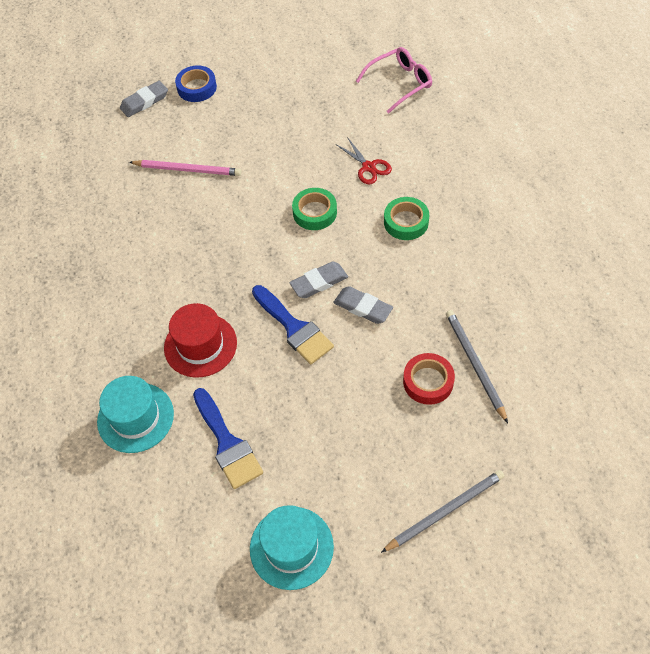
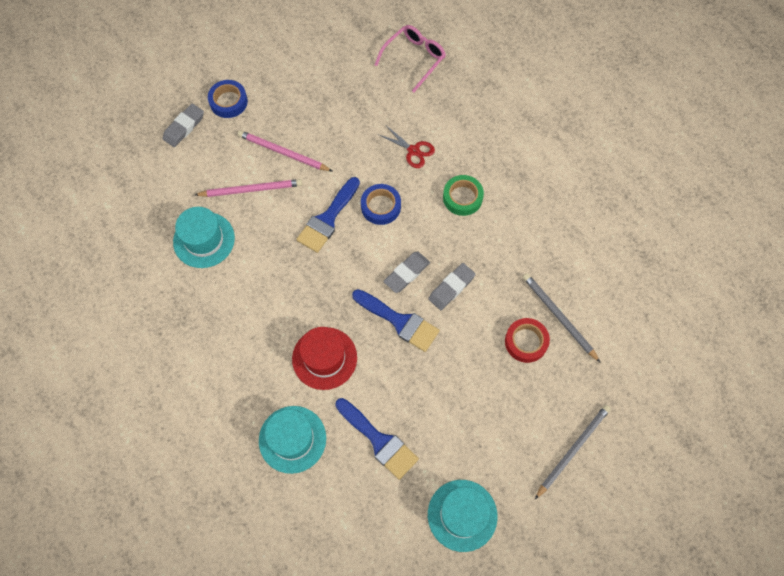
camera: 20 degrees left, 10 degrees up
(122, 205) = (204, 240): none -> turquoise hat
(233, 143) = (283, 152): none -> pink pencil
(255, 213) = (327, 219): none -> blue brush
(314, 212) = (381, 206): green tape -> blue tape
(363, 307) = (451, 288): grey eraser -> grey eraser turned 60 degrees counterclockwise

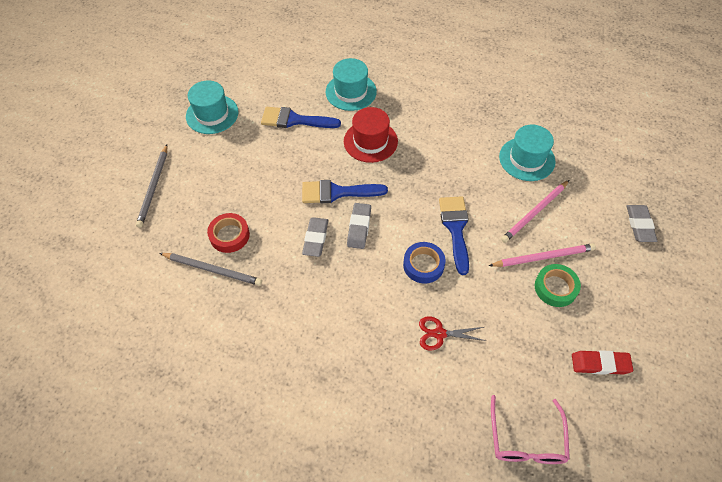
camera: 145 degrees right, 10 degrees down
(228, 102) = (634, 270): blue tape -> none
(323, 66) = (600, 364): none -> red eraser
(462, 198) = (361, 318): green tape -> green tape (555, 288)

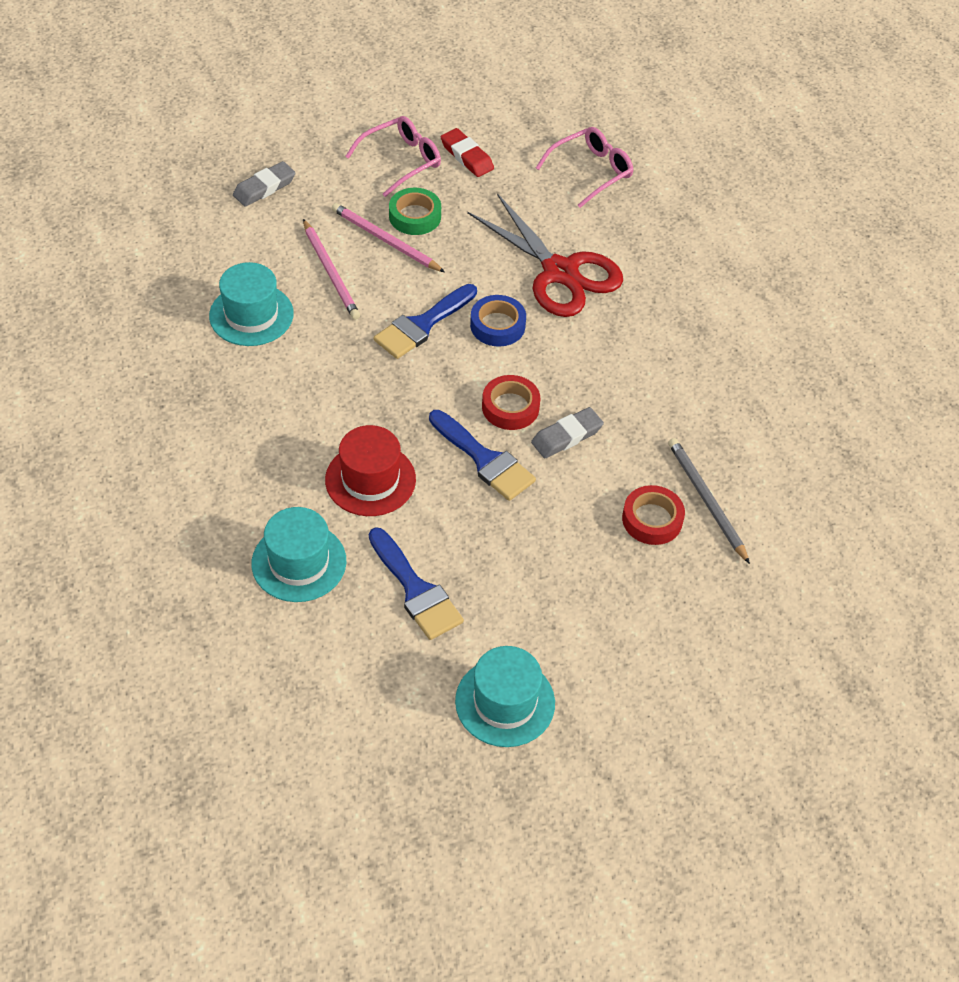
camera: 135 degrees left, 5 degrees down
(154, 187) = (682, 660): grey pencil -> none
(359, 227) = (510, 407): grey eraser -> red tape
(439, 334) = (560, 272): red scissors -> red scissors, size x2.16
(534, 212) = (331, 272): pink pencil -> pink pencil turned 60 degrees clockwise
(620, 318) = (401, 161): none -> pink glasses

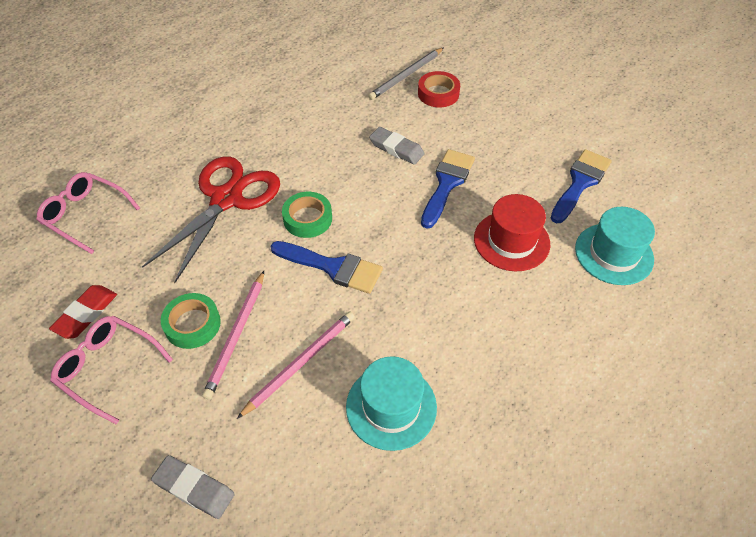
camera: 110 degrees left, 0 degrees up
(497, 325) = (307, 219): blue tape -> green tape
(505, 702) = (618, 119): turquoise hat -> none
(510, 407) = (388, 185): red tape -> none

